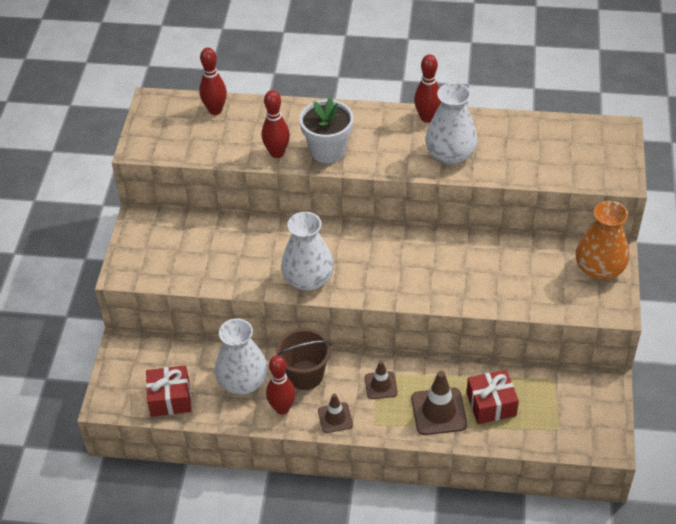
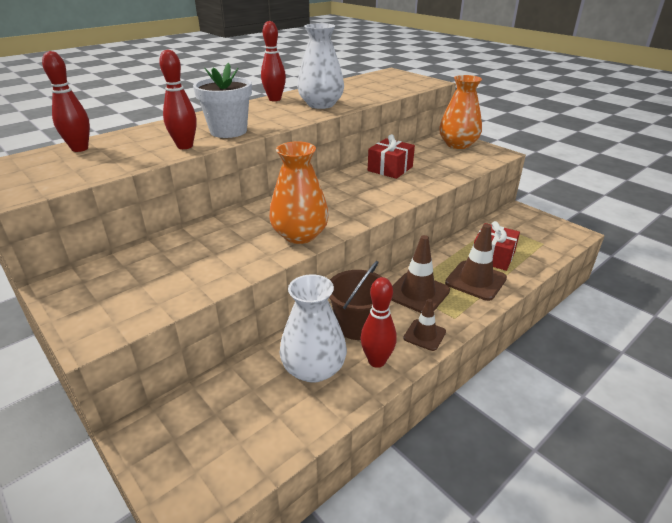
camera: 50 degrees left, 15 degrees down
(170, 398) = (262, 439): red gift -> red gift (390, 169)
(308, 279) = (300, 235): white vase -> orange vase
(381, 385) = (417, 293): brown traffic cone -> brown traffic cone, size x1.63

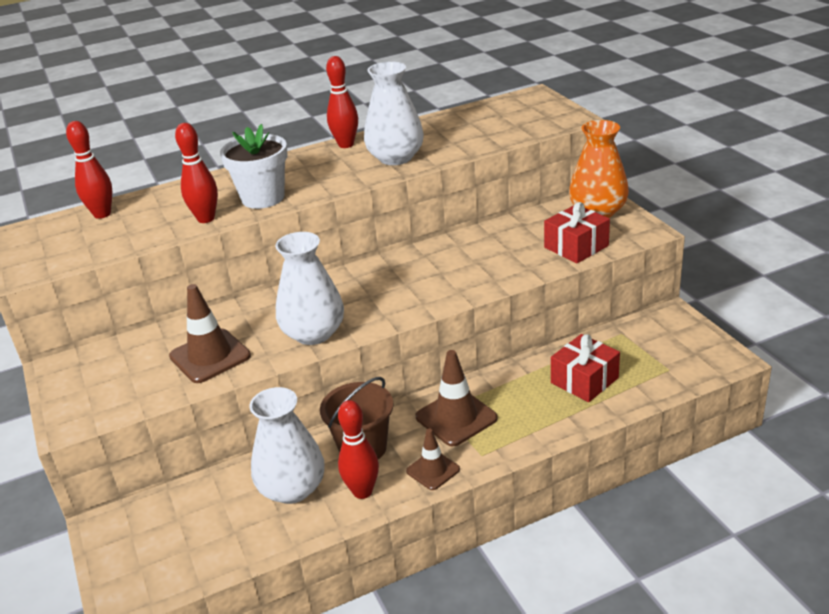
camera: 20 degrees right, 0 degrees up
(300, 235) = (313, 333): orange vase -> white vase
(390, 169) = (477, 246): red gift -> red gift (576, 246)
(475, 280) = (539, 411): brown traffic cone -> brown traffic cone (210, 356)

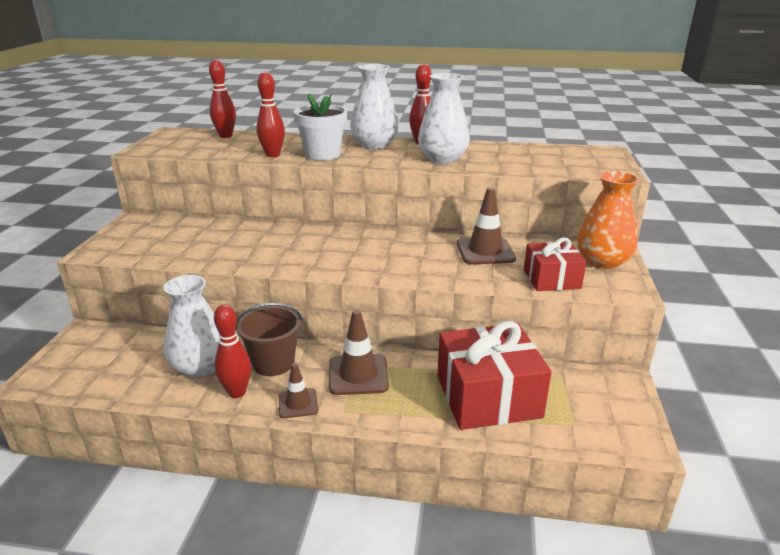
camera: 30 degrees right, 5 degrees down
(210, 356) = (212, 248): brown traffic cone -> brown traffic cone (485, 251)
(313, 333) = (287, 260): white vase -> white vase (374, 144)
(584, 380) = (488, 396): red gift -> red gift, size x1.72

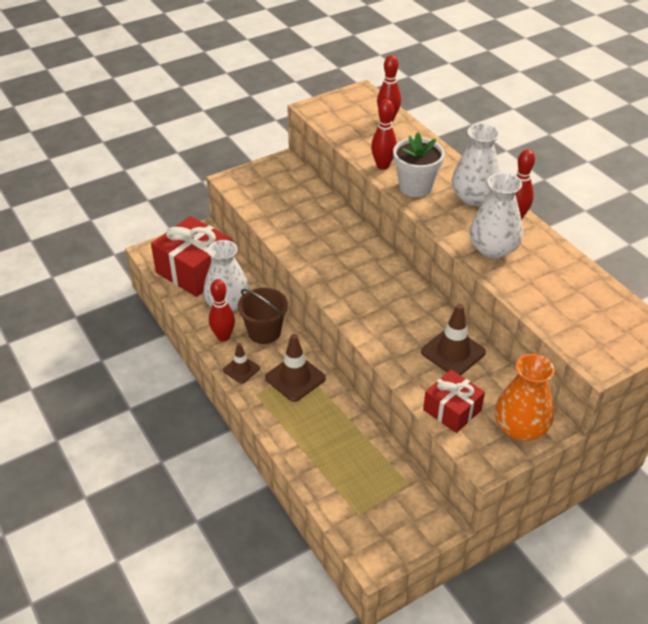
camera: 50 degrees right, 15 degrees up
(488, 396) = (341, 455): red gift -> red gift (195, 270)

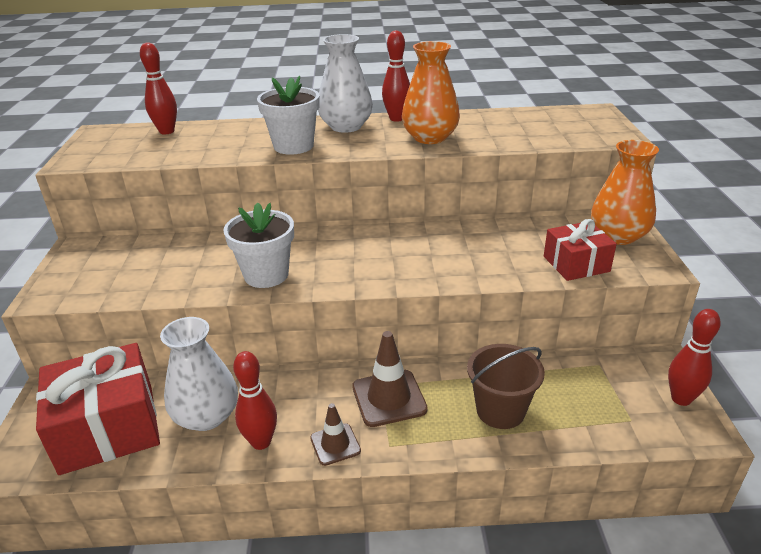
camera: 60 degrees left, 10 degrees down
(264, 332) = (289, 398): brown bucket -> brown bucket (500, 410)
(316, 256) = (266, 275): none -> white flower pot
(383, 166) = (235, 152): red bowling pin -> red bowling pin (681, 399)
(453, 352) = (494, 238): brown traffic cone -> none
(493, 249) = (430, 138): white vase -> orange vase

